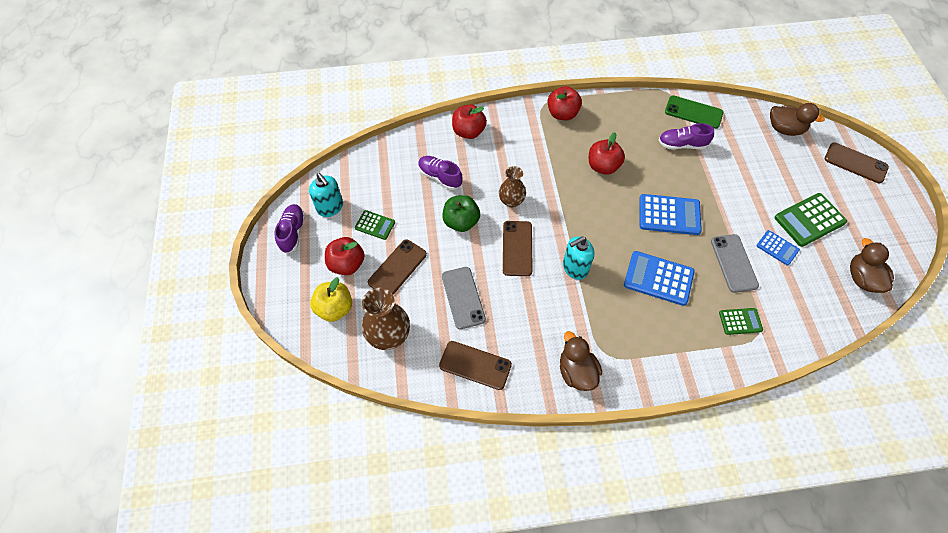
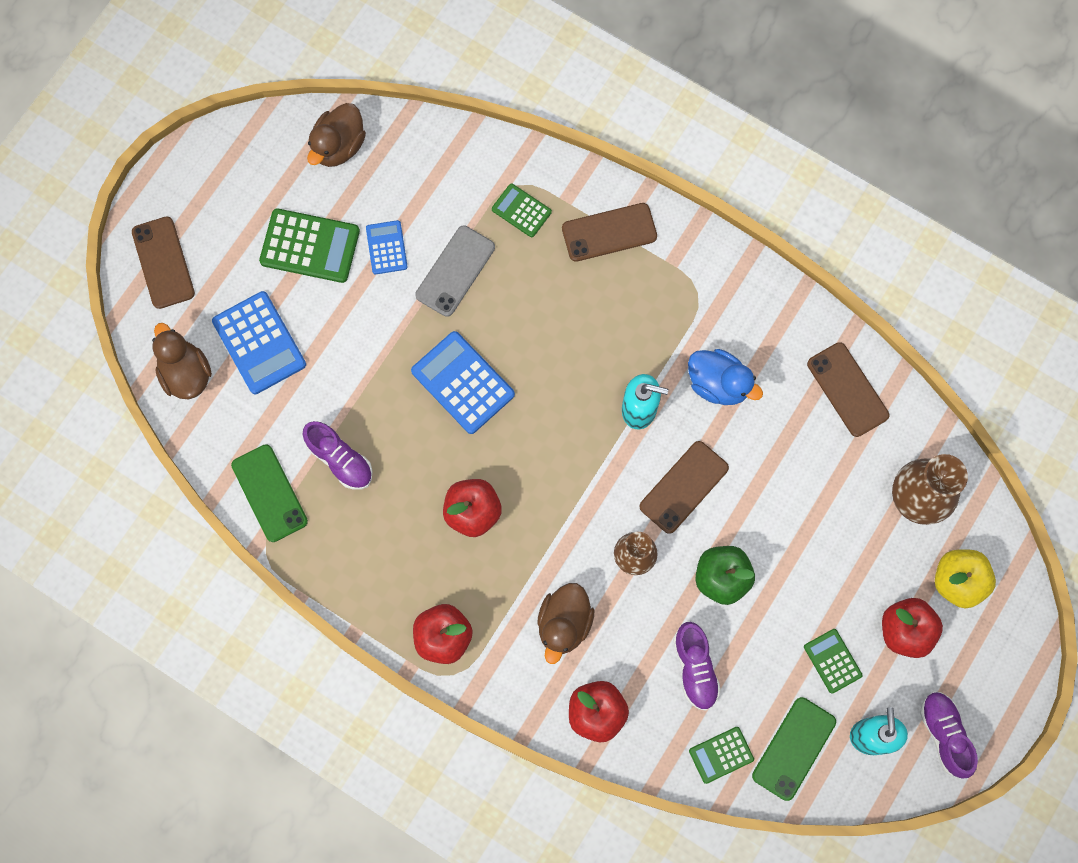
camera: 140 degrees left, 15 degrees up
(293, 232) = (944, 734): purple shoe -> purple shoe turned 120 degrees clockwise
(365, 178) = (793, 748): none -> green phone
(397, 268) = (847, 576): brown phone -> brown phone (609, 232)
(398, 153) = (721, 755): none -> green calculator
(463, 297) = (799, 476): grey phone -> none
(547, 312) = (718, 384): none -> blue duck
(576, 372) = (746, 299): brown duck -> brown duck (564, 624)
(658, 278) = (557, 322): blue calculator -> blue calculator (259, 343)

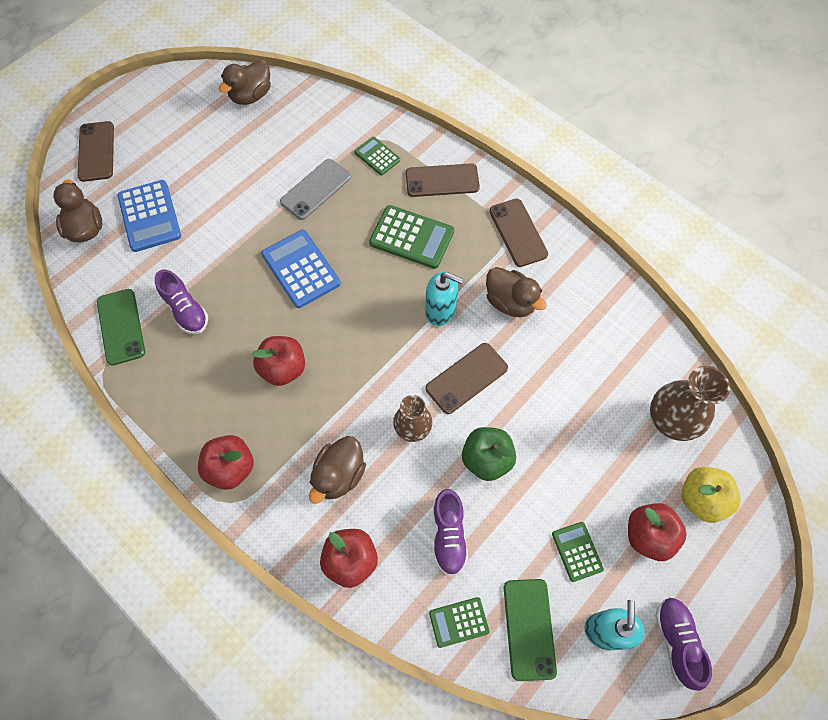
camera: 10 degrees right, 10 degrees down
(310, 246) = (209, 157): green calculator -> green calculator (411, 237)
(386, 247) = (267, 166): blue calculator -> none
(718, 384) = (510, 302): blue duck -> brown duck
(793, 748) = (529, 628): green phone -> green phone turned 45 degrees counterclockwise
(847, 389) = (619, 323): brown phone -> brown phone (518, 232)

